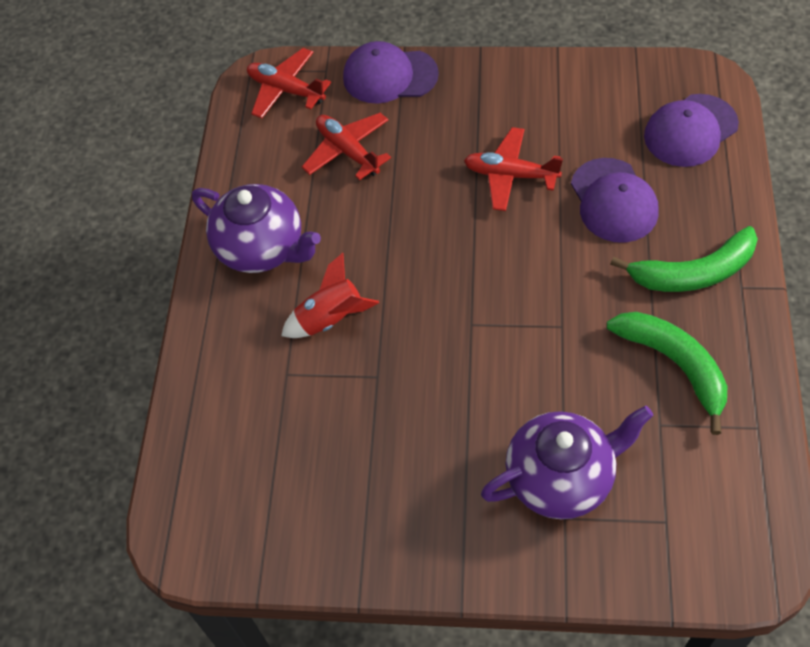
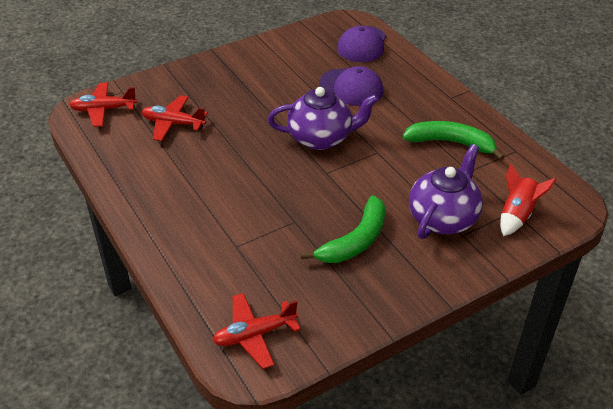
camera: 40 degrees left, 15 degrees down
(262, 248) = (160, 192): purple teapot -> purple teapot (321, 138)
(330, 319) = (239, 207): red rocket -> red rocket (517, 215)
(389, 76) = (167, 80): purple cap -> none
(510, 175) = (283, 98): red plane -> red plane (254, 335)
(693, 273) = (422, 101): green banana -> green banana (355, 241)

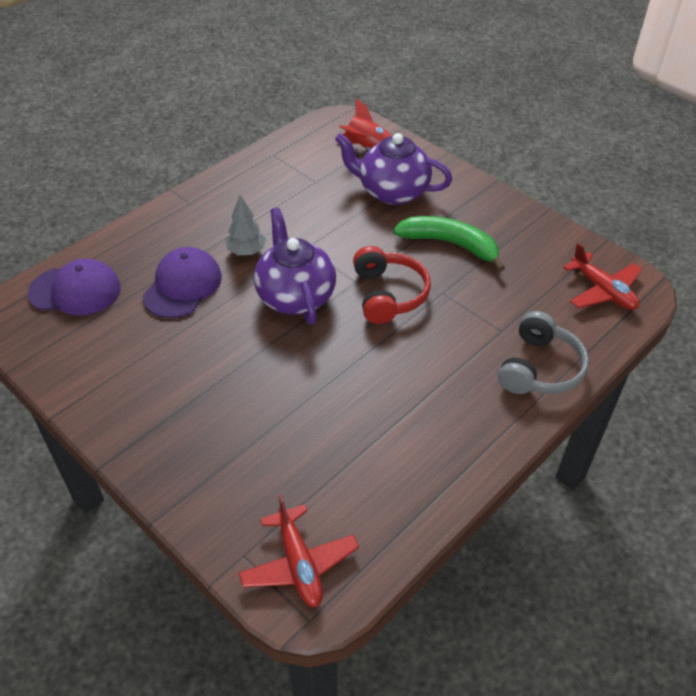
camera: 105 degrees left, 5 degrees up
(173, 124) = (309, 456): red plane -> none
(186, 257) = (539, 368): none -> grey headphones
(304, 188) = (388, 294): none -> red headphones
(381, 120) = (246, 251): none -> grey tree
(451, 143) = (273, 195): green banana -> none

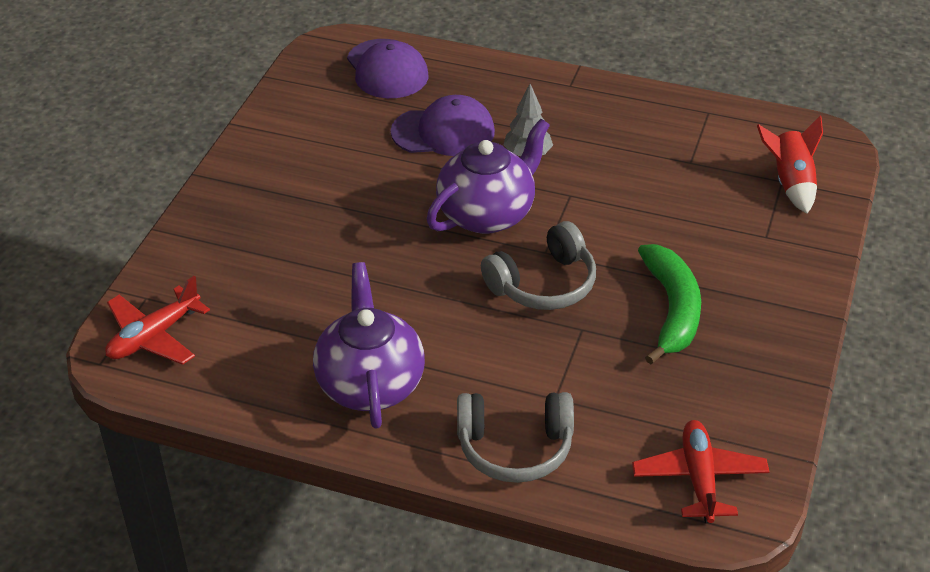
camera: 65 degrees right, 5 degrees down
(388, 294) = (543, 284): red headphones -> grey headphones
(392, 192) = (727, 230): purple teapot -> purple teapot (370, 384)
(603, 291) = (699, 478): red plane -> red plane turned 150 degrees clockwise

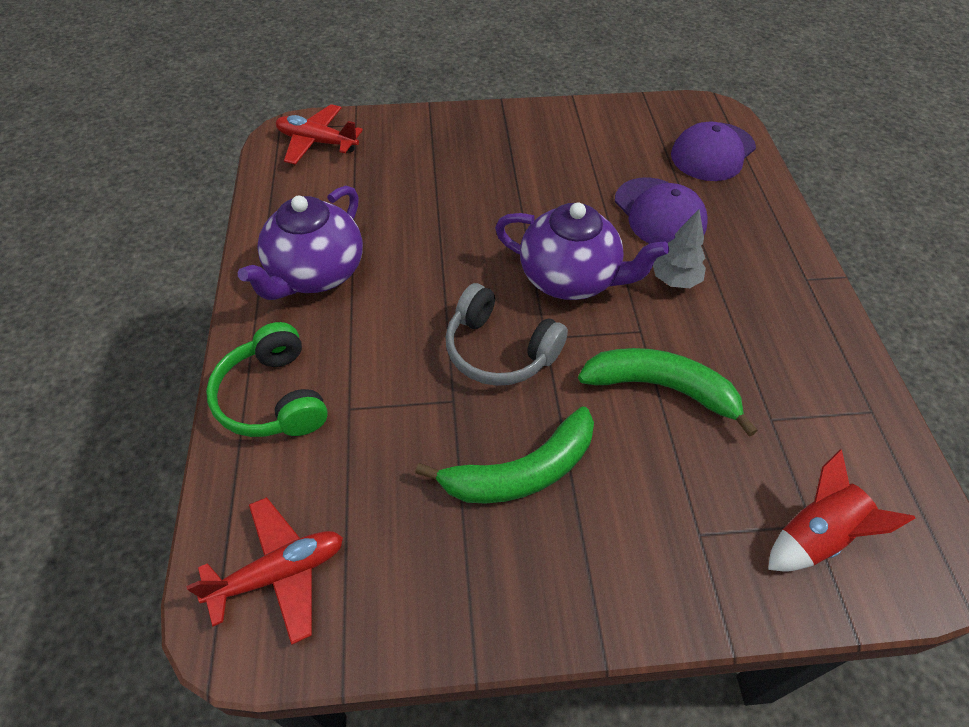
camera: 65 degrees right, 10 degrees up
(370, 384) = (315, 274): purple teapot -> purple teapot turned 150 degrees clockwise
(515, 447) = (273, 397): grey headphones -> green headphones
(633, 205) = (662, 388): none -> green banana

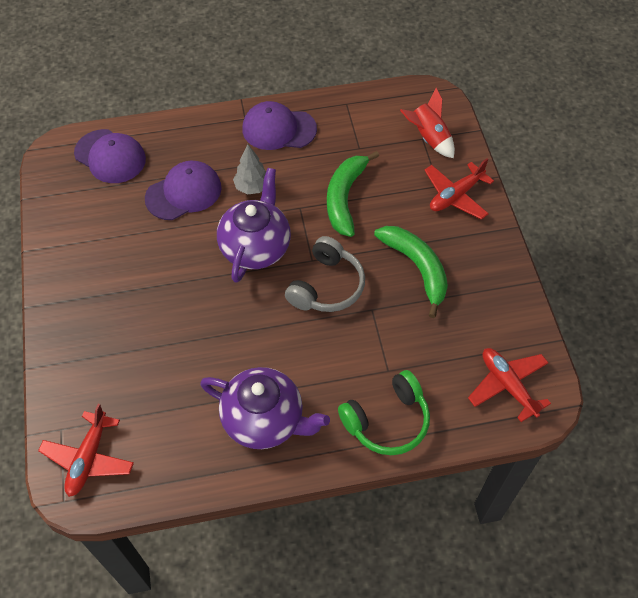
camera: 95 degrees left, 5 degrees up
(677, 561) = (455, 196): none -> red plane
(792, 316) = (279, 129): none -> purple cap

